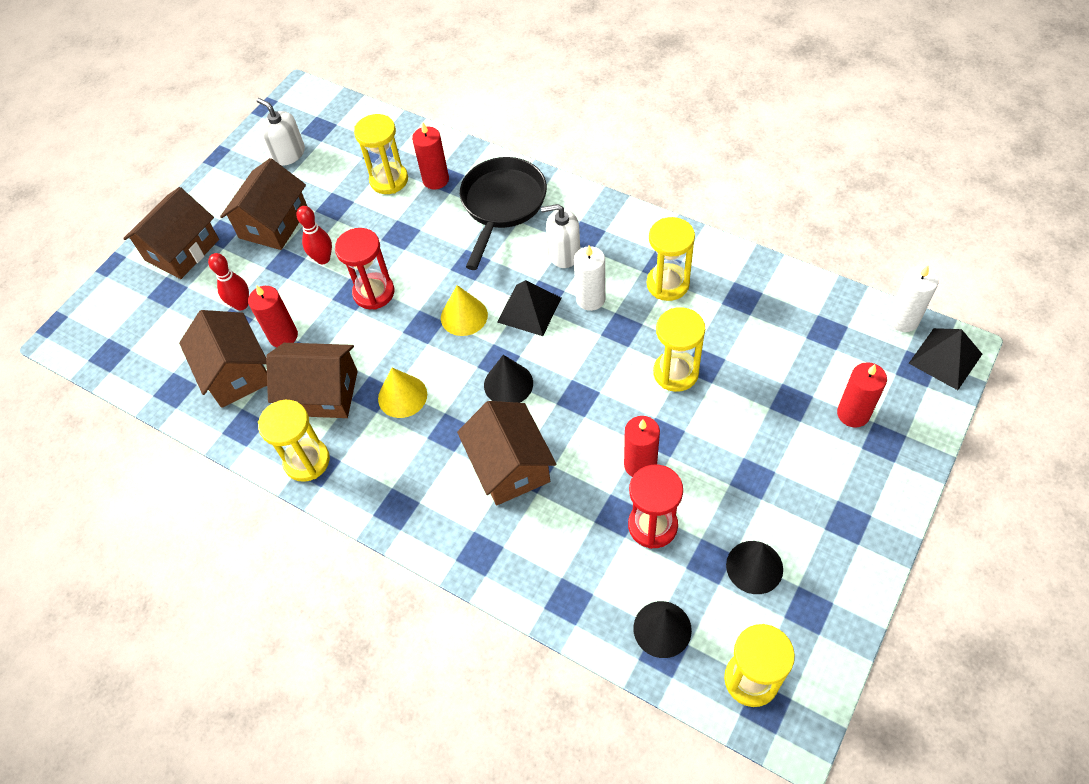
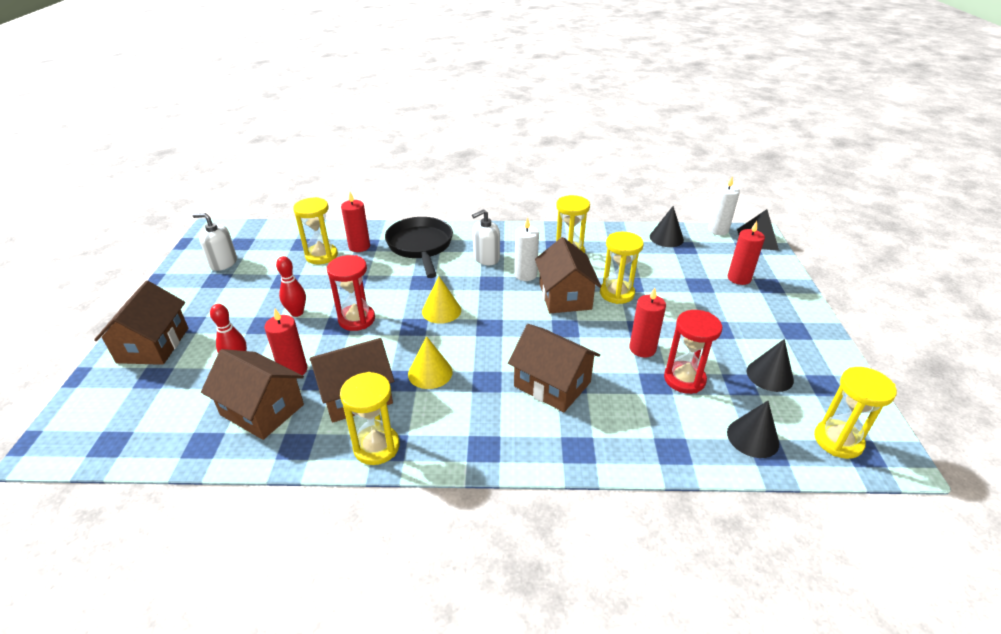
camera: 35 degrees left, 20 degrees down
(274, 223) = (236, 304): brown house -> brown house (565, 296)
(508, 384) = (508, 337): black cone -> black cone (666, 238)
(529, 310) = (487, 293): black pyramid -> none

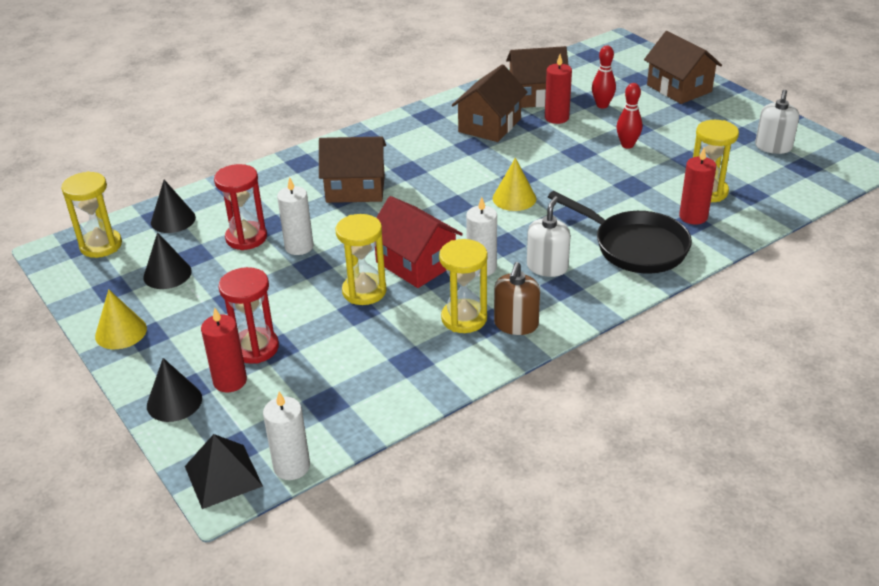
camera: 145 degrees right, 0 degrees up
(223, 263) = (773, 147): white soap dispenser -> white soap dispenser turned 135 degrees clockwise
(356, 319) = (572, 161): red hourglass -> red hourglass (255, 348)
(376, 447) = (436, 112): yellow hourglass -> none
(430, 373) = (458, 156): yellow cone -> yellow cone (121, 332)
(543, 239) = (516, 324): none -> brown soap dispenser
(565, 296) = (415, 263): brown house -> red house
(642, 349) = (299, 247): red candle -> white candle
(666, 238) = (360, 408): black cone -> black cone (174, 402)

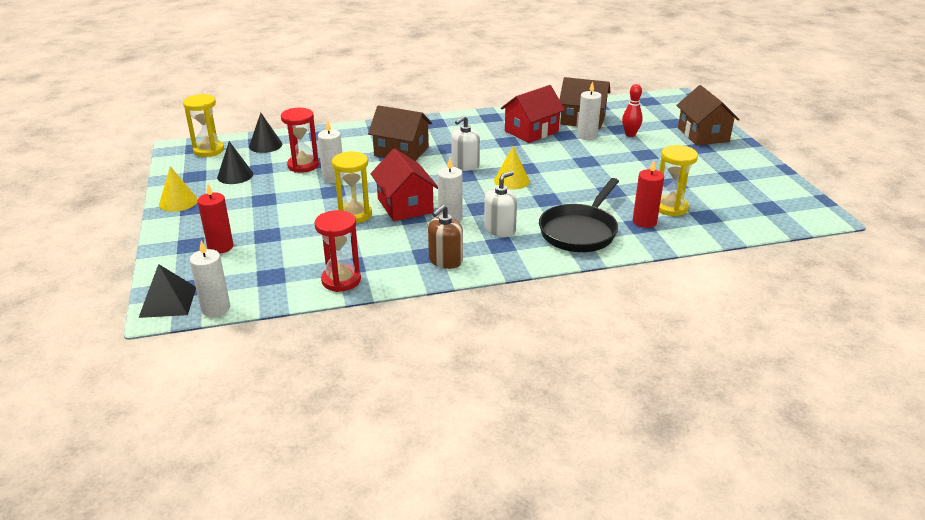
camera: 20 degrees right, 5 degrees down
(174, 402) = (175, 250): black cone -> none
(255, 348) = (253, 231): red hourglass -> red hourglass (341, 280)
(464, 318) = (410, 248): yellow hourglass -> none
(489, 125) = (531, 131): brown house -> red house
(556, 118) = (587, 136): red candle -> white candle
(627, 145) = (629, 164): red bowling pin -> none
(635, 247) = (580, 231): black pan -> black pan turned 60 degrees clockwise
(773, 147) = (752, 188): white soap dispenser -> white soap dispenser (465, 165)

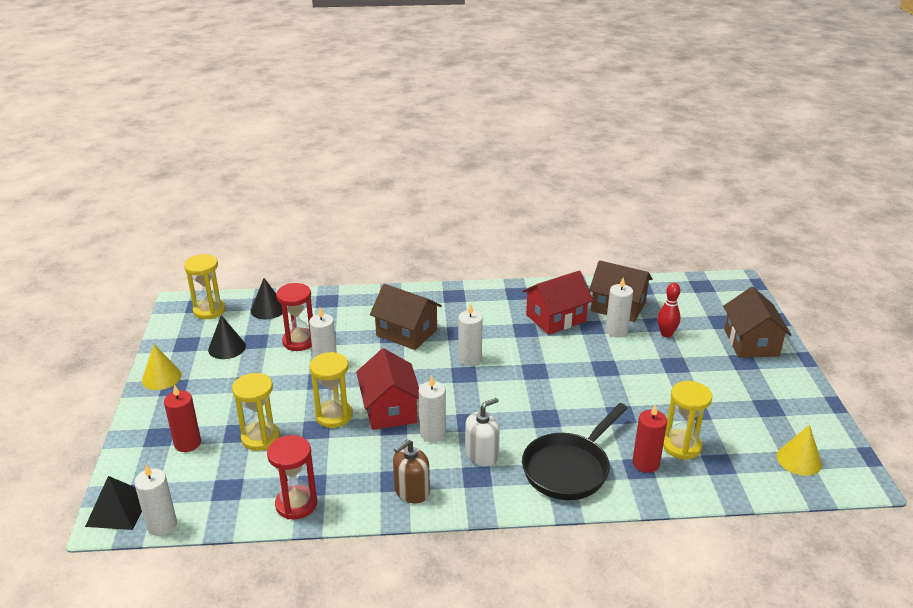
camera: 10 degrees right, 0 degrees up
(290, 236) = (260, 438): none -> yellow hourglass
(465, 165) = (470, 359): white soap dispenser -> white candle
(511, 180) = (514, 387): yellow cone -> yellow cone (799, 460)

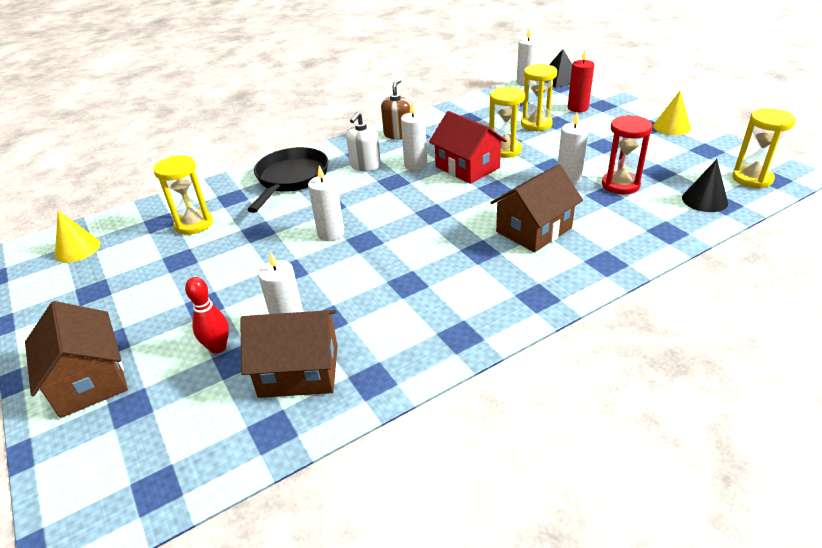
camera: 155 degrees right, 5 degrees up
(227, 348) = (669, 159): black cone -> none
(296, 504) = (464, 109): red hourglass -> none
(406, 332) = (534, 230): brown house -> brown house turned 45 degrees counterclockwise
(470, 359) = (440, 228): white candle -> white candle (331, 233)
(555, 318) = (379, 314): red house -> none
(645, 463) = (226, 202): red candle -> none

